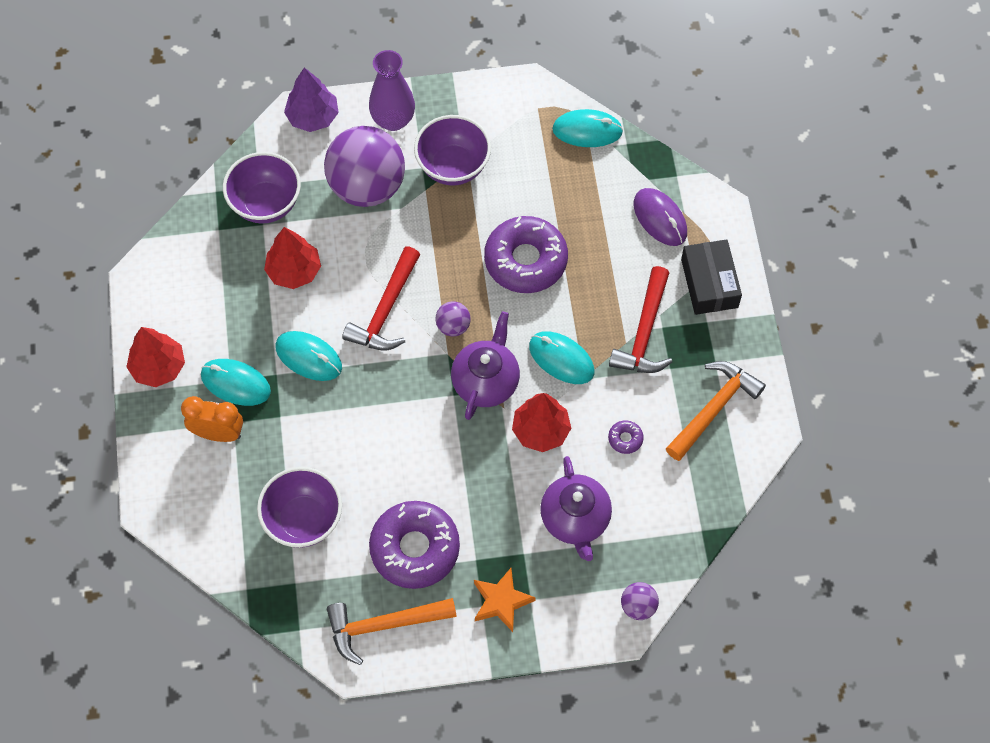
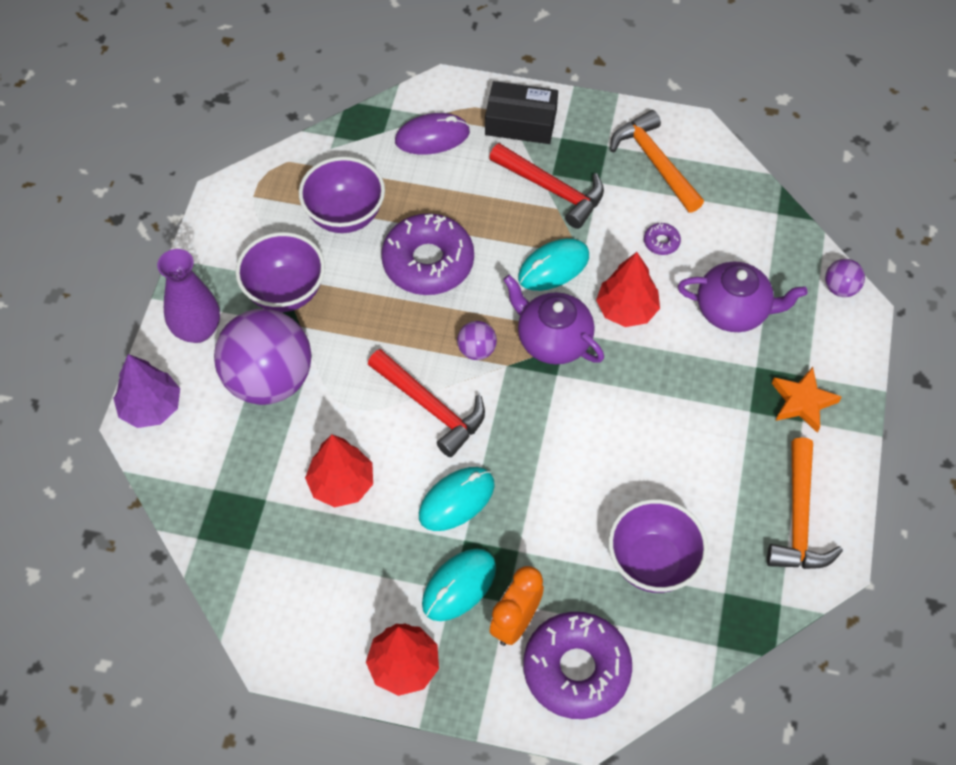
camera: 70 degrees left, 5 degrees down
(266, 204) = (241, 488): purple bowl -> purple bowl (345, 215)
(415, 548) = (720, 463): purple donut -> purple donut (576, 669)
(587, 130) = (302, 163): turquoise mouse -> none

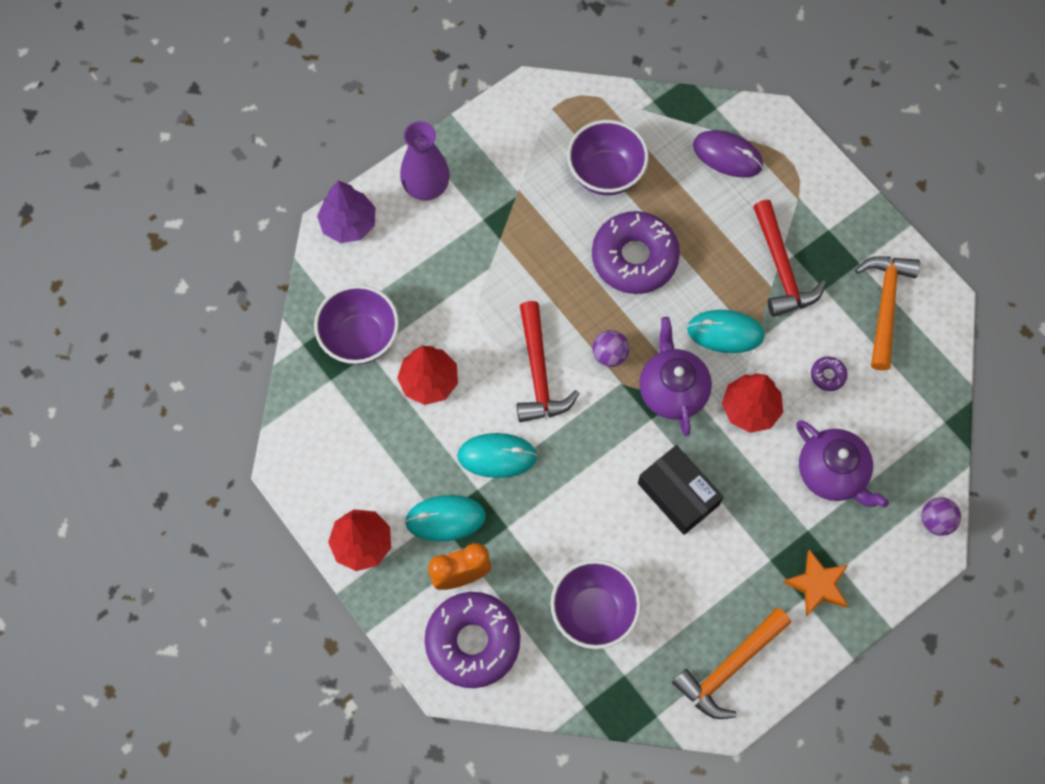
camera: 40 degrees right, 10 degrees up
(269, 380) = (444, 264): purple ball -> none
(285, 292) = (511, 204): purple bowl -> purple bowl (360, 338)
(521, 122) = (808, 193): black box -> black box (678, 494)

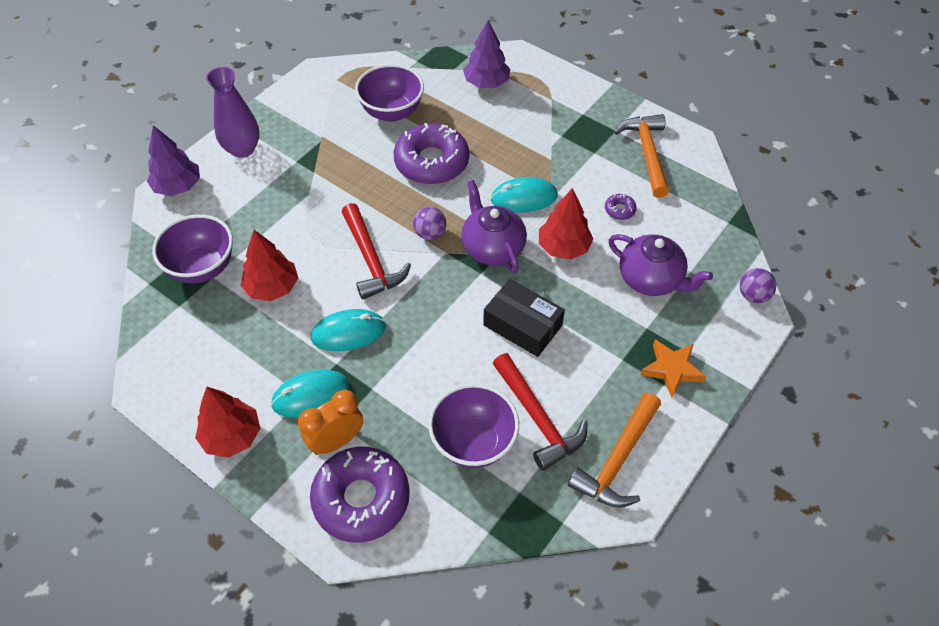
camera: 15 degrees left, 15 degrees down
(727, 155) = (486, 83): purple mouse -> purple tree
(781, 269) = (555, 146): red hammer -> red hammer (538, 419)

